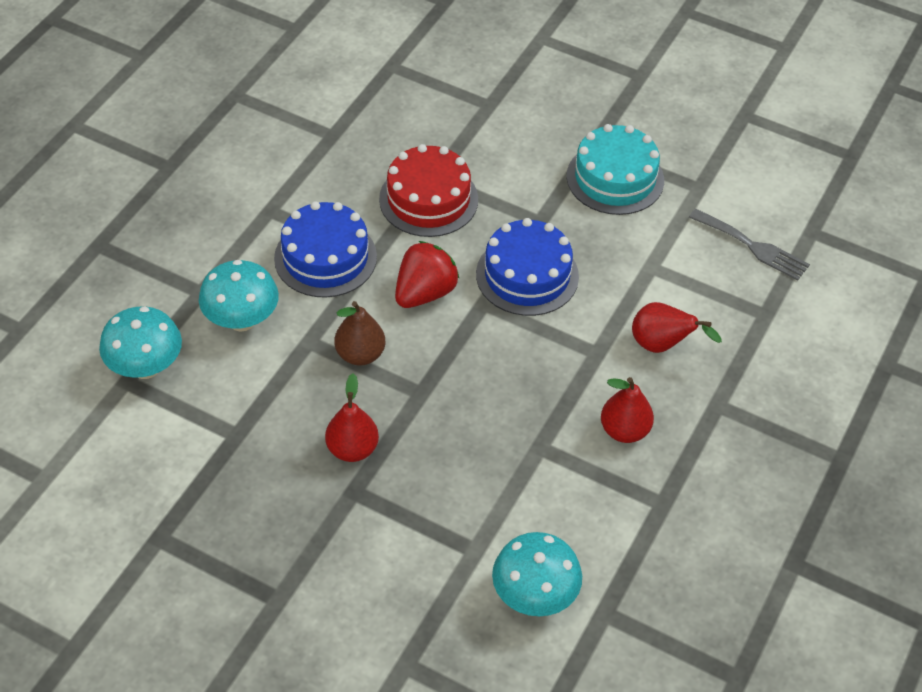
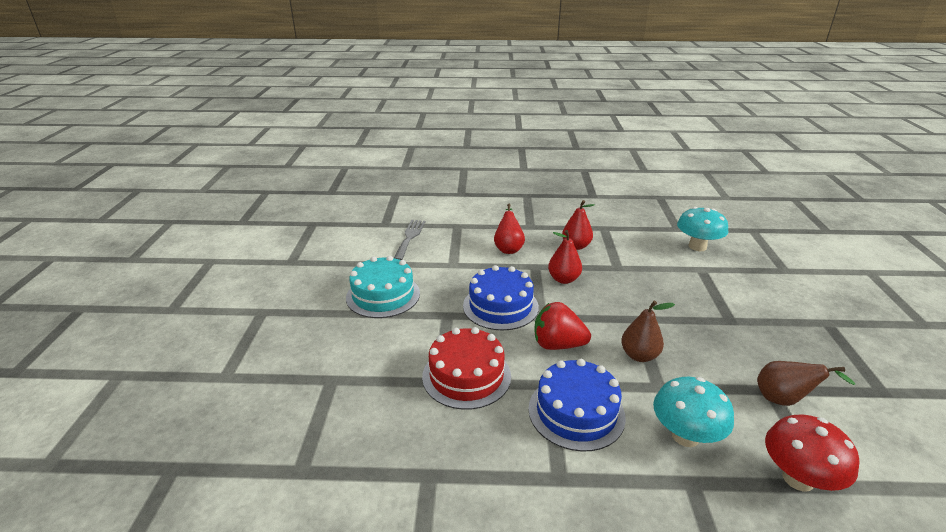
camera: 115 degrees left, 20 degrees down
(146, 367) = (798, 478): turquoise mushroom -> red mushroom
(217, 434) = (784, 400): none -> brown pear
(352, 449) = (707, 331): red pear -> red pear (563, 279)

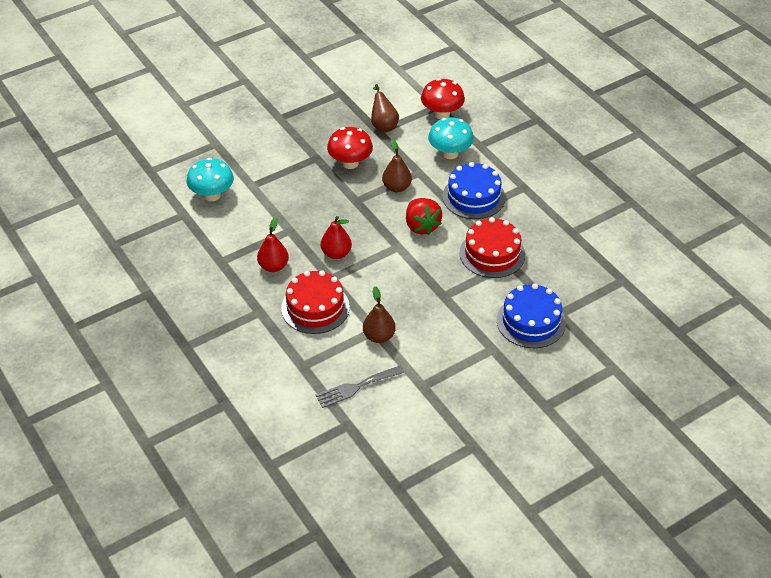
camera: 125 degrees left, 15 degrees up
(383, 295) = (456, 346): turquoise cake -> none
(443, 264) = (379, 336): none -> brown pear
(500, 306) = (405, 272): blue cake -> blue cake (531, 321)
(508, 248) = (315, 307): red pear -> red cake
(707, 340) = (350, 163): none -> red mushroom

